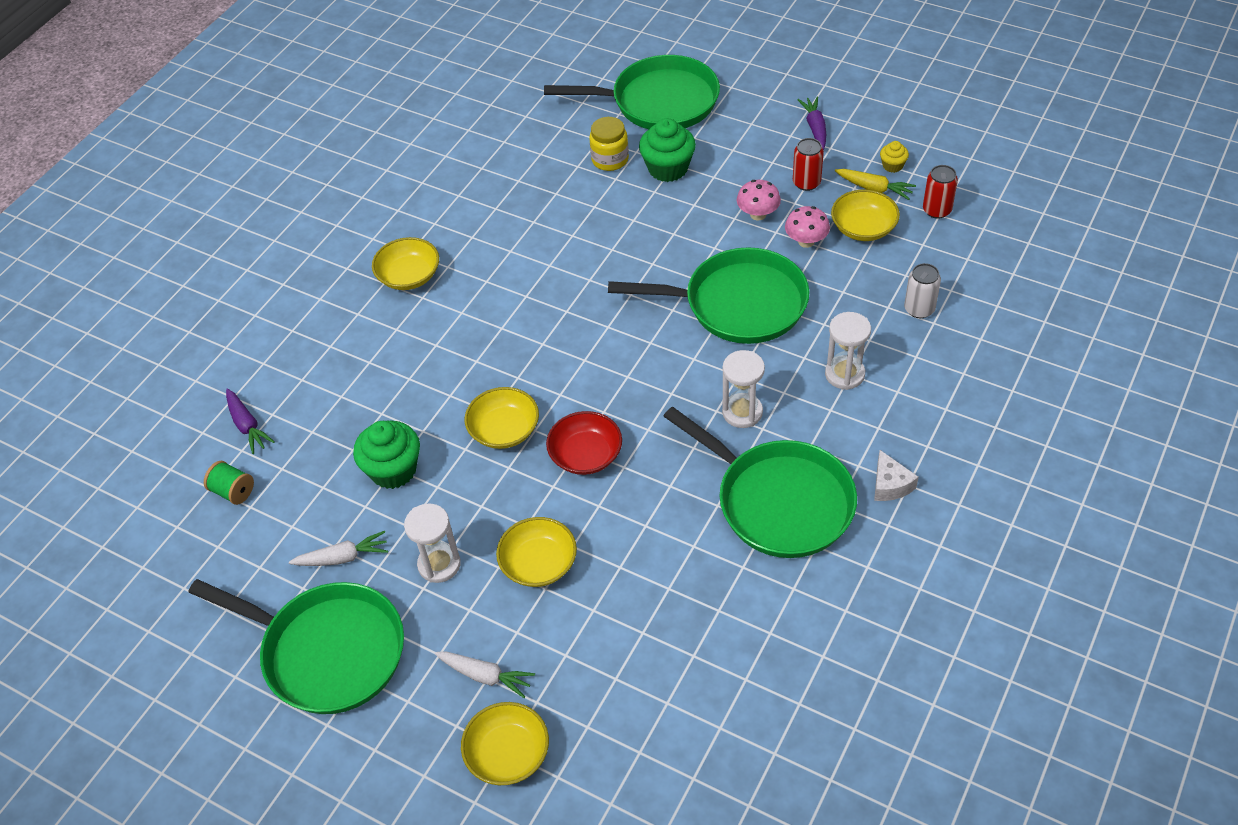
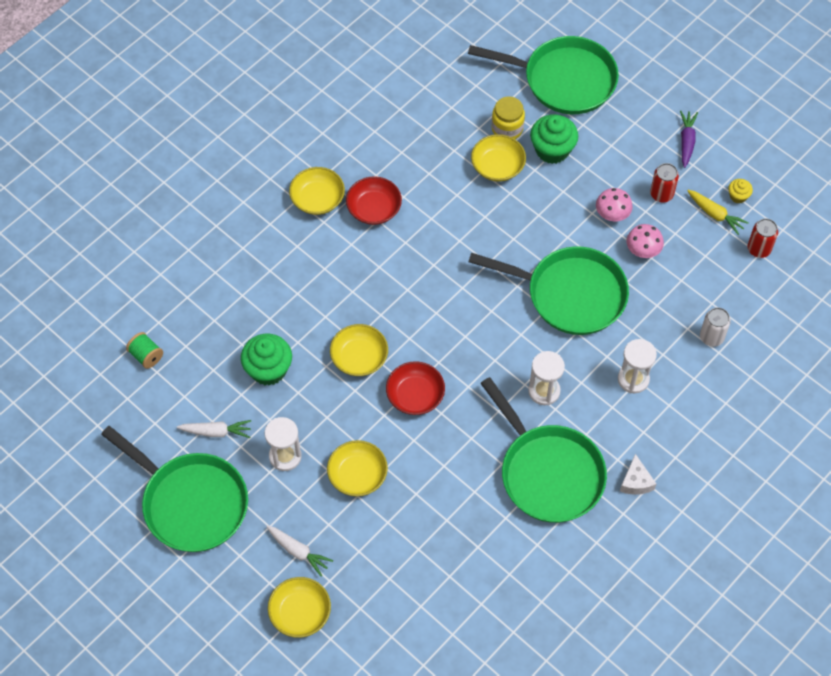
camera: 10 degrees right, 10 degrees up
(247, 426) = (166, 302): purple carrot -> none
(479, 271) = (374, 209): none -> red bowl
(863, 228) = (693, 250): yellow bowl -> yellow bowl (497, 166)

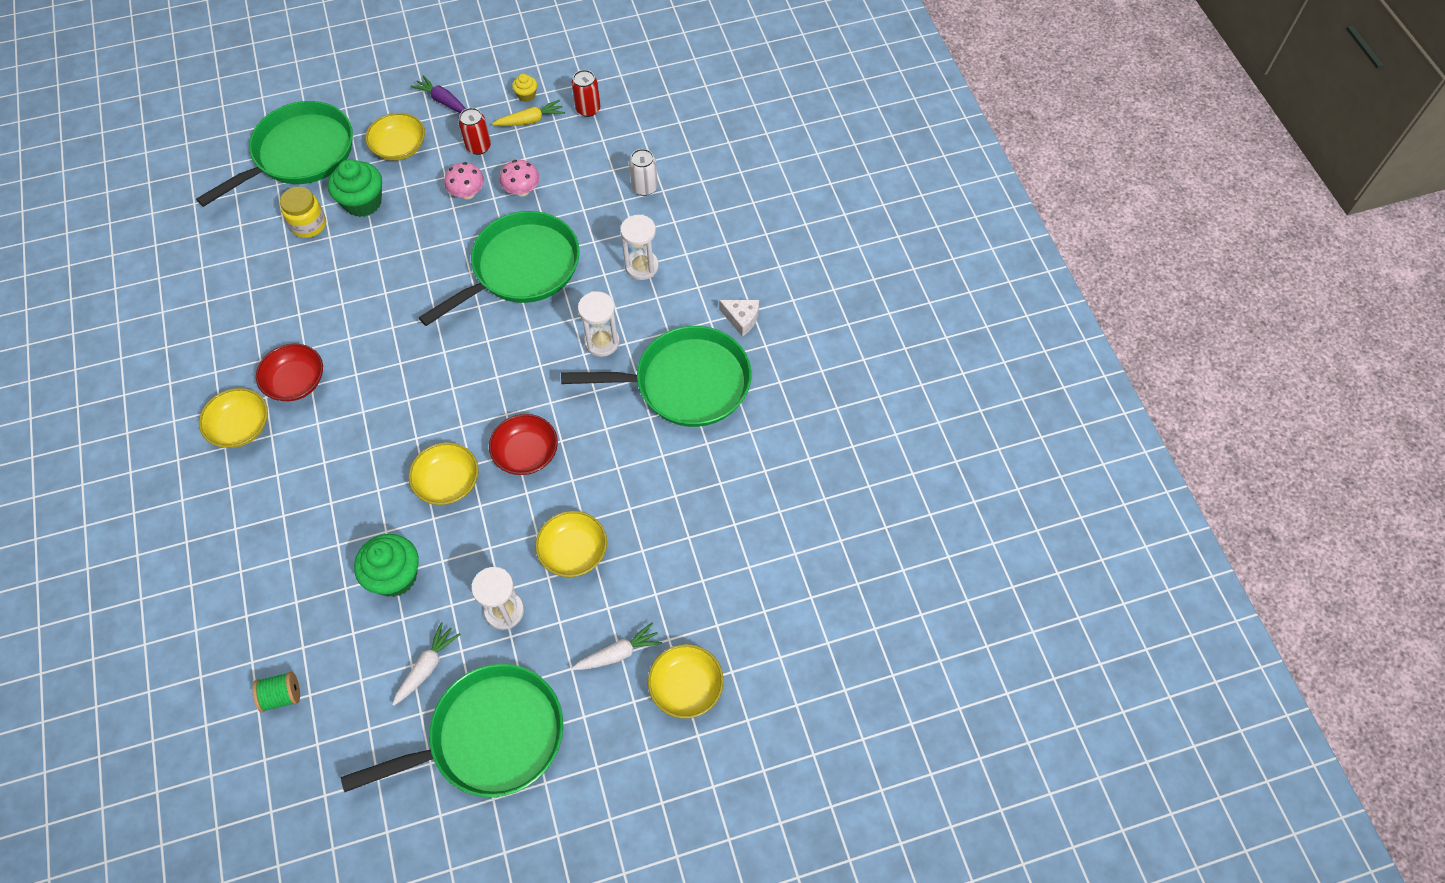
camera: 60 degrees left, 0 degrees up
(497, 166) = (341, 254): yellow bowl -> yellow bowl (399, 147)

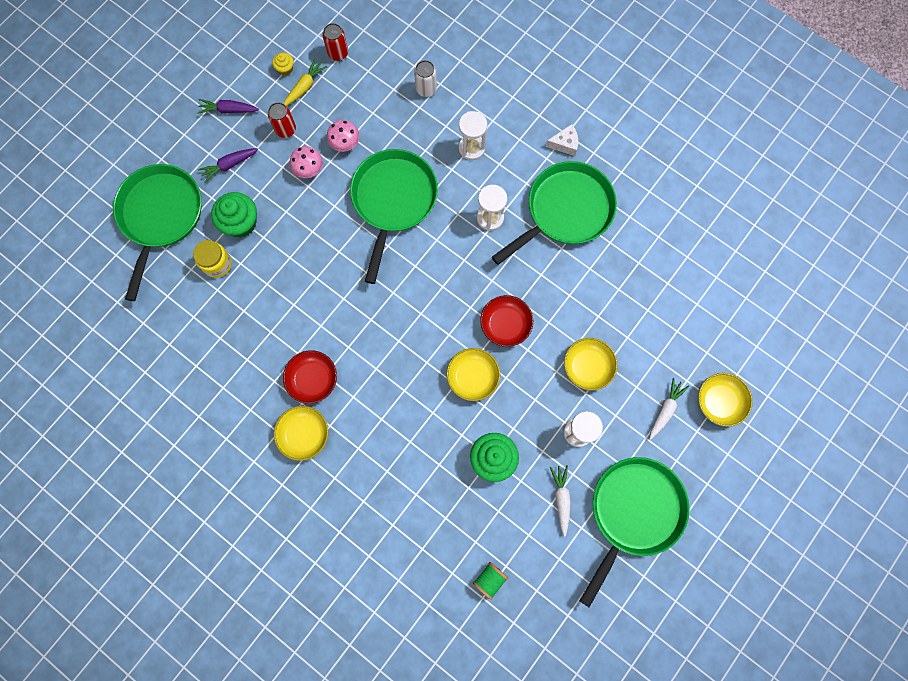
camera: 35 degrees left, 15 degrees up
(399, 147) = (229, 165): yellow bowl -> purple carrot

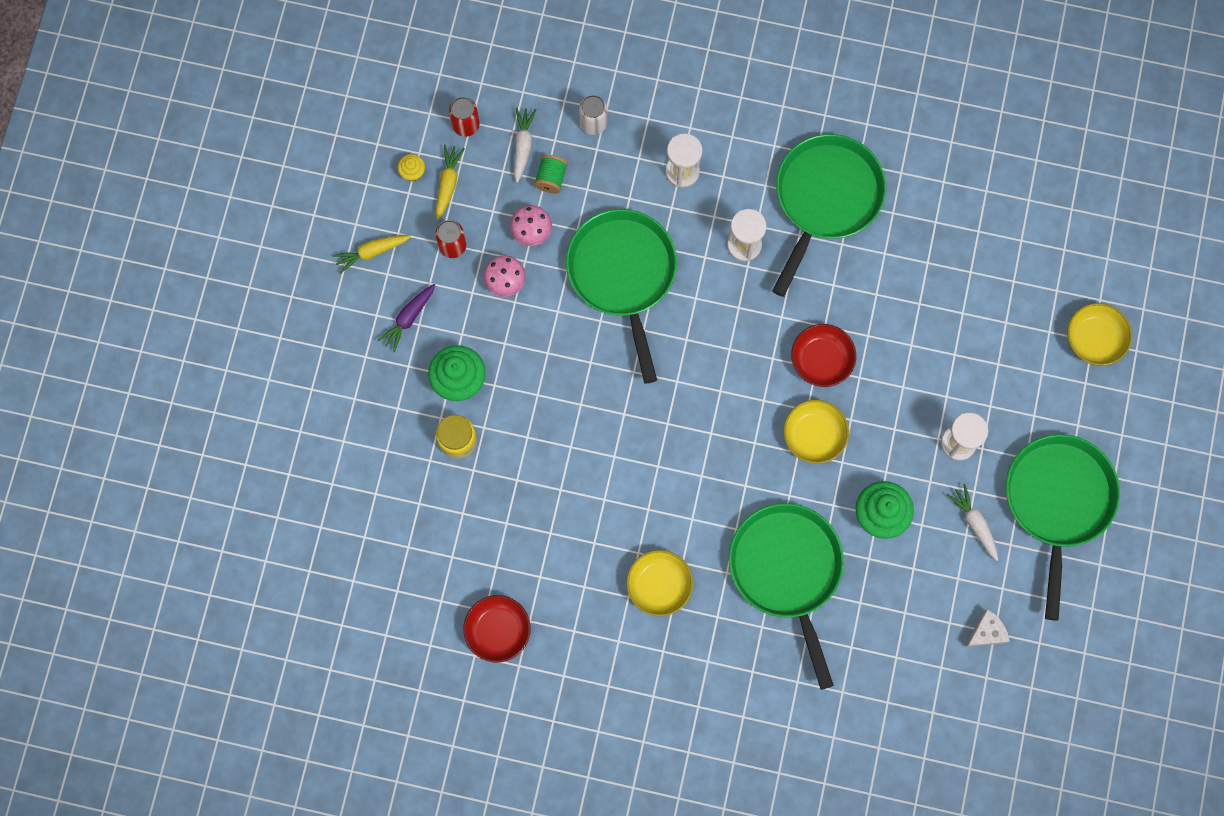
camera: 25 degrees left, 0 degrees up
(160, 216) = (360, 415): green pan -> green pan (787, 570)
(228, 110) = (371, 252): purple carrot -> yellow carrot
(313, 379) = (637, 520): red bowl -> red bowl (498, 630)
(489, 579) = (939, 644): green spool -> green spool (551, 178)
(564, 144) = (786, 119): white cheese -> white cheese (986, 632)
(587, 366) = (934, 366): yellow bowl -> none
(665, 410) = (1041, 375): white carrot -> white carrot (523, 146)

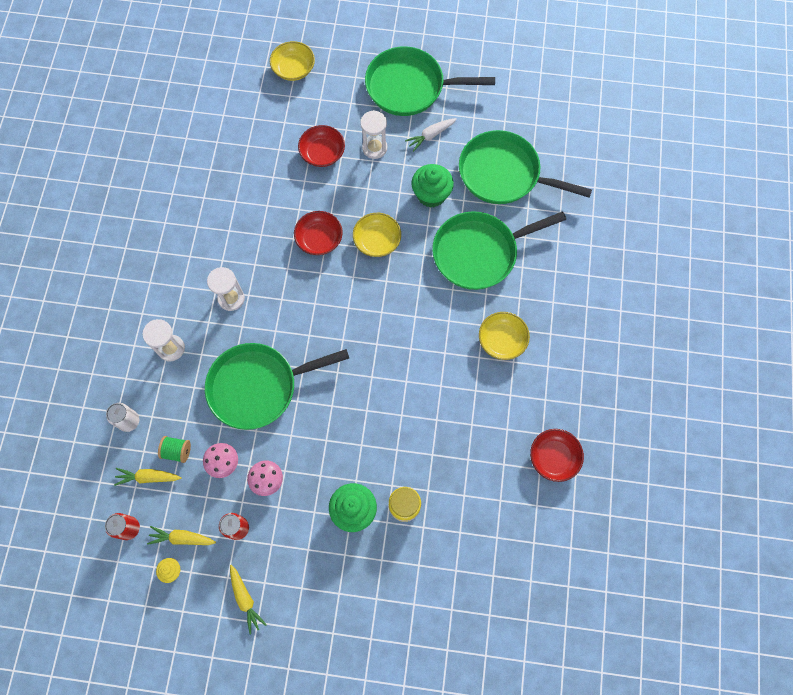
camera: 95 degrees left, 5 degrees down
(408, 318) = (303, 559): purple carrot -> none
(523, 146) = (148, 477): white carrot -> yellow carrot
(825, 198) = (193, 243): green pan -> green pan (503, 174)
(953, 371) = (322, 153): none -> red bowl
(986, 632) = (505, 125): white cheese -> none

